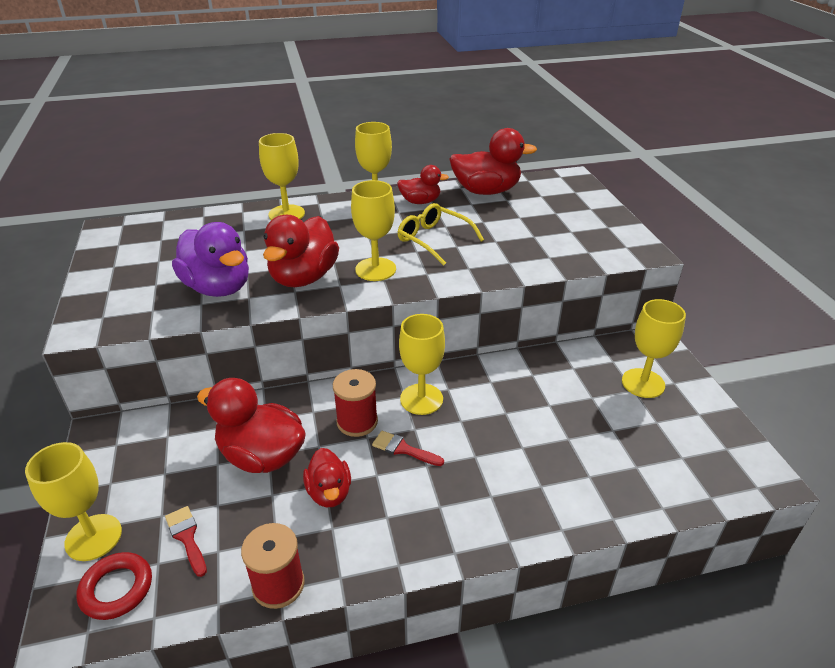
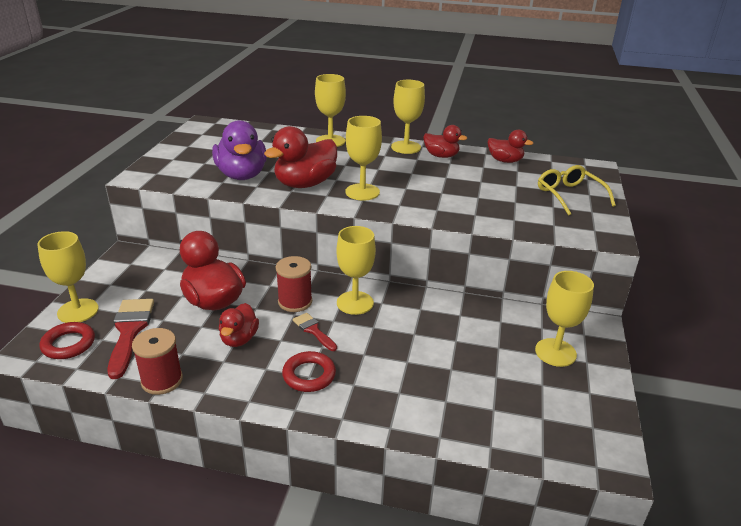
camera: 25 degrees right, 5 degrees down
(187, 537) = (129, 331): red brush -> red brush, size x1.80
(434, 240) = (427, 184): yellow glasses -> yellow glasses (570, 196)
(438, 505) = (309, 375): none -> red ring
(486, 191) = (505, 161): red duck -> red duck, size x0.59

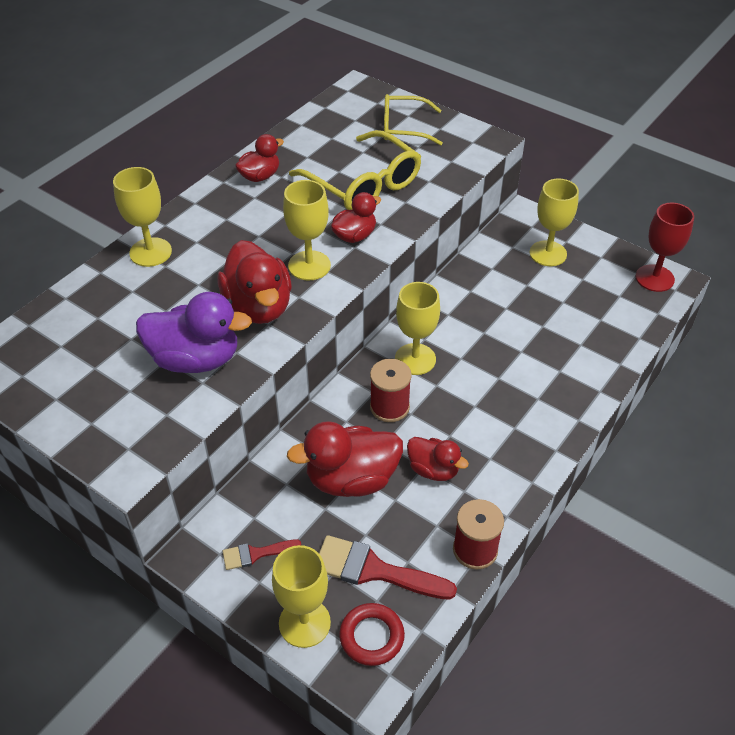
camera: 65 degrees left, 15 degrees up
(309, 375) = (513, 427): red ring -> none
(313, 330) = (446, 405): red brush -> red brush (255, 554)
(406, 147) = (217, 195): yellow goblet -> none
(476, 193) = (363, 184): none -> yellow glasses
(505, 161) = (304, 136): red duck -> red duck (355, 236)
(598, 443) = (654, 278): none -> red goblet

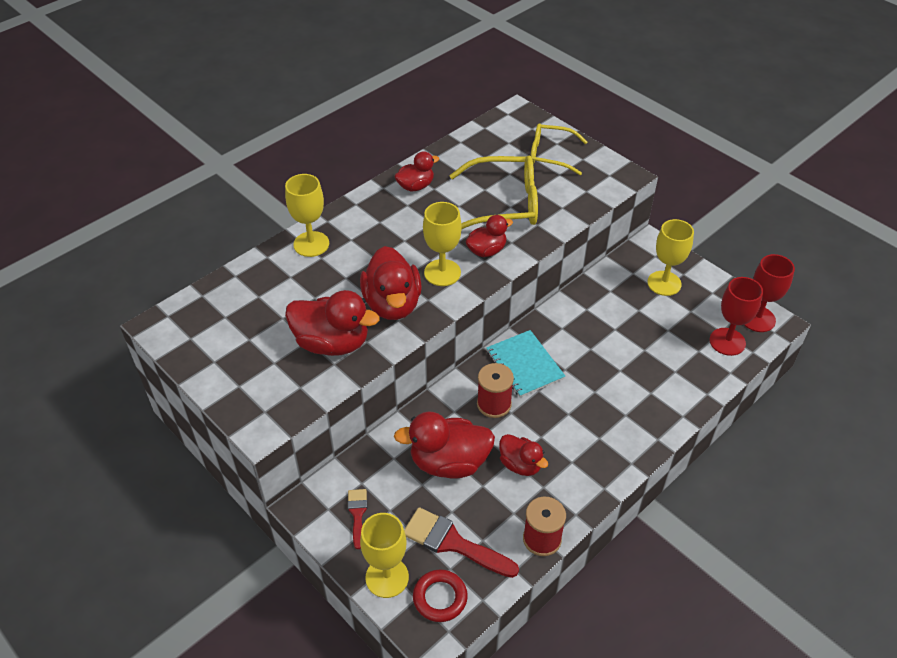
camera: 10 degrees right, 0 degrees up
(196, 359) = (332, 343): purple duck -> red duck
(255, 554) = (357, 514): red brush -> red brush turned 90 degrees clockwise
(363, 184) = (503, 203): yellow glasses -> yellow glasses turned 60 degrees counterclockwise
(415, 359) = (524, 365): yellow goblet -> turquoise notebook
(628, 306) = (727, 342): none -> red goblet

